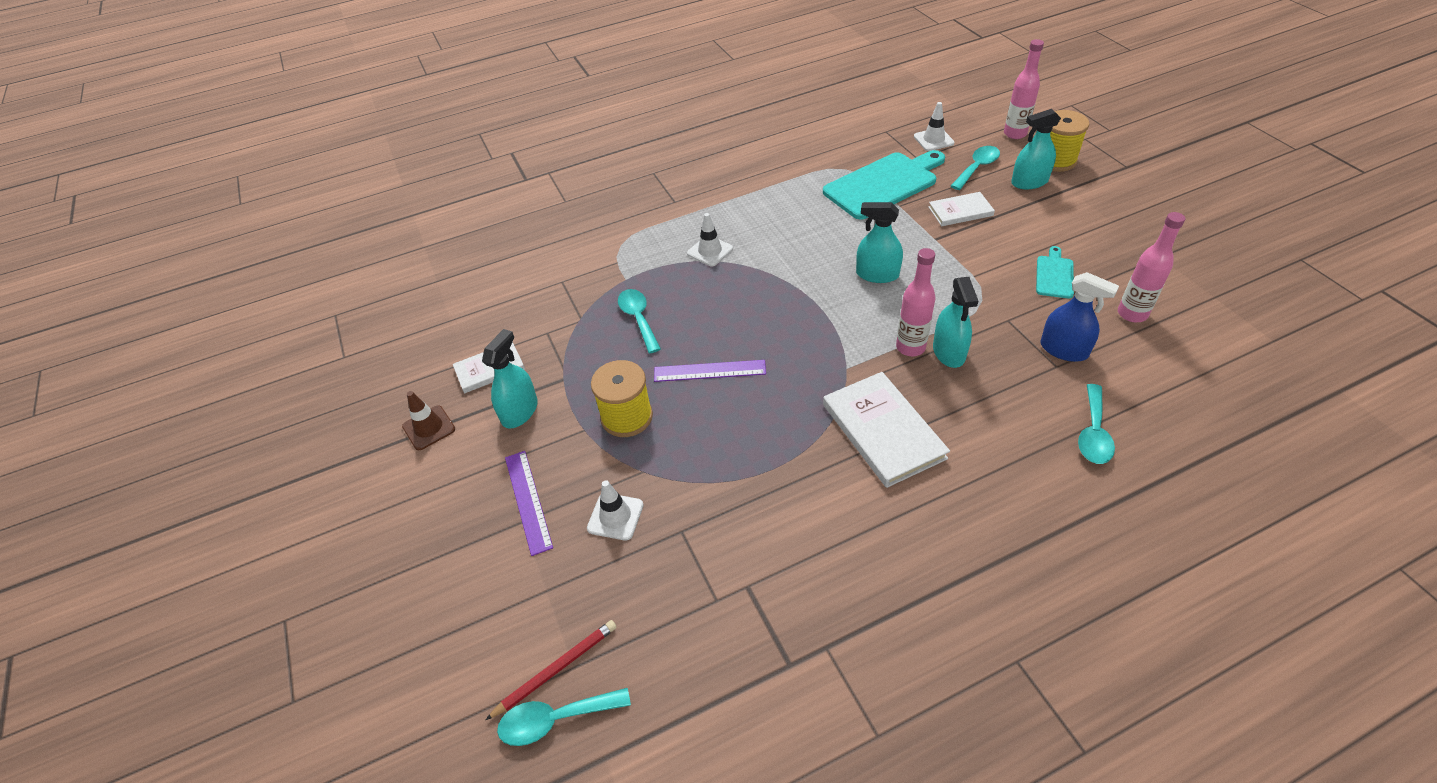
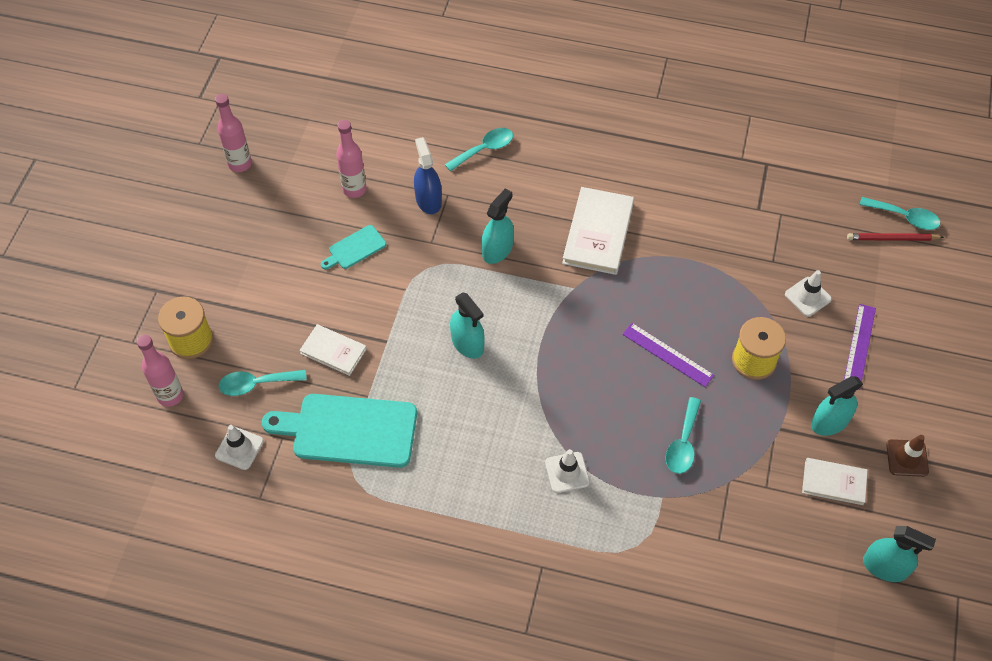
camera: 145 degrees left, 10 degrees up
(910, 347) = (516, 271): pink bottle -> pink bottle (240, 164)
(1029, 182) = (244, 336): turquoise spray bottle -> turquoise spray bottle (884, 567)

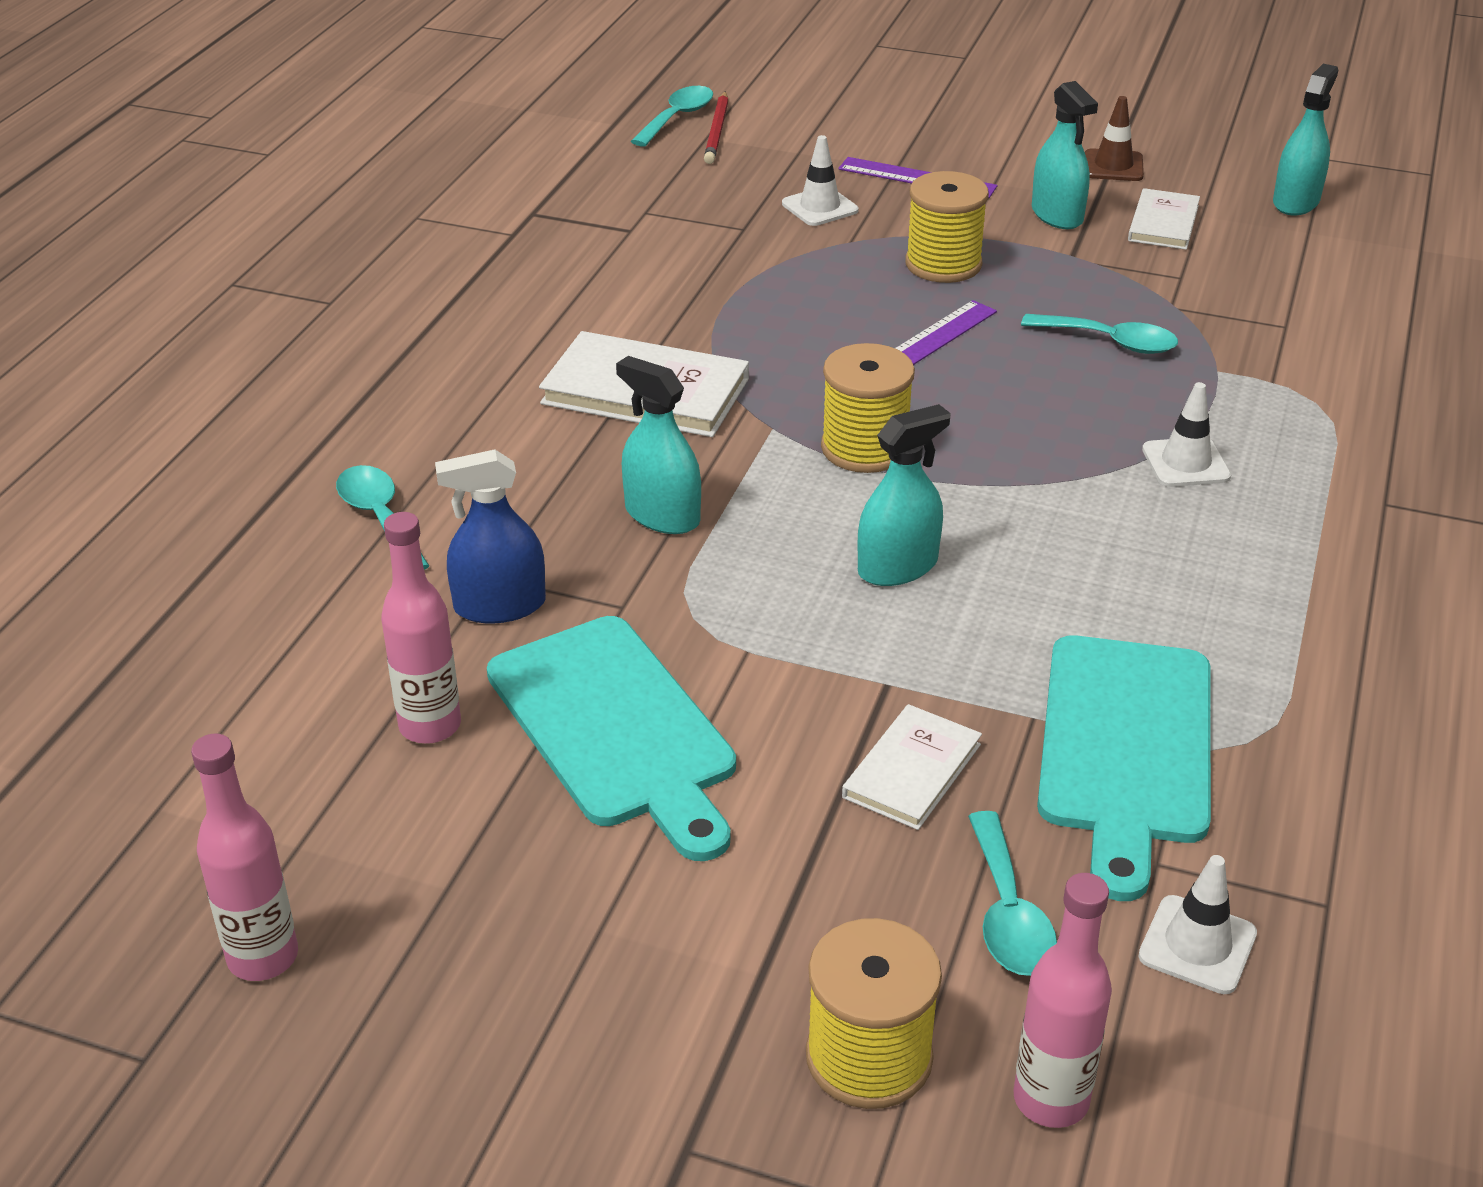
camera: 85 degrees left, 20 degrees down
(355, 248) = (615, 728): turquoise cutting board -> turquoise cutting board, size x2.06
(561, 327) = (865, 448): none -> yellow spool

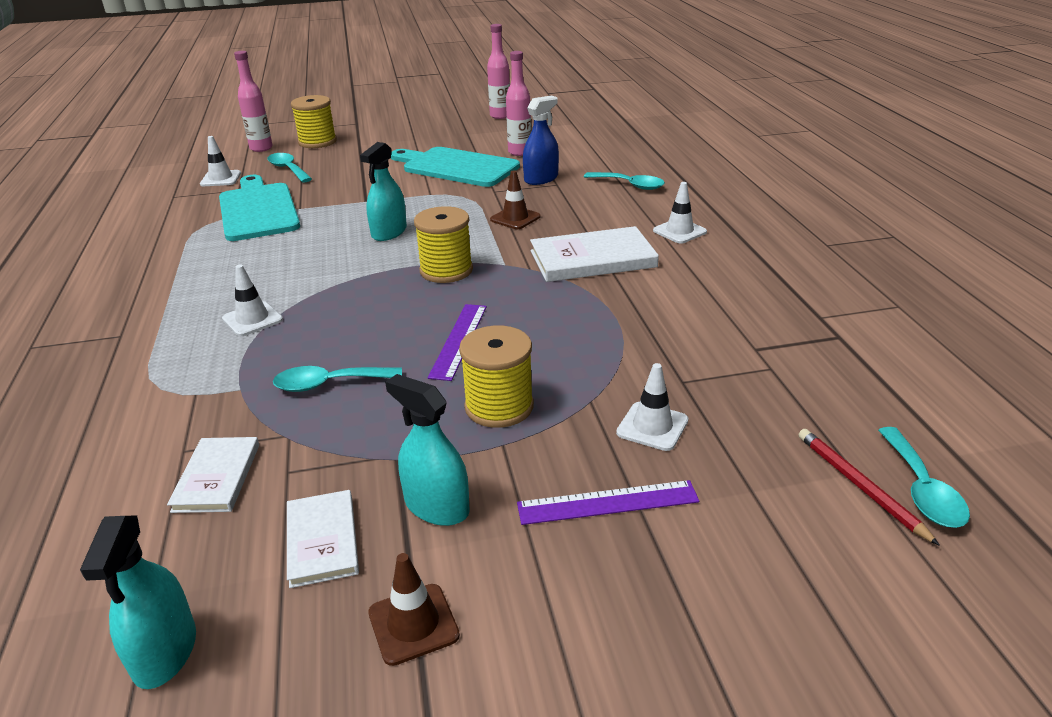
camera: 150 degrees right, 5 degrees down
(465, 391) = (679, 231): none -> white traffic cone
(662, 515) = (515, 218): turquoise spray bottle -> brown traffic cone
(912, 771) = (340, 185): white book -> white book (217, 477)

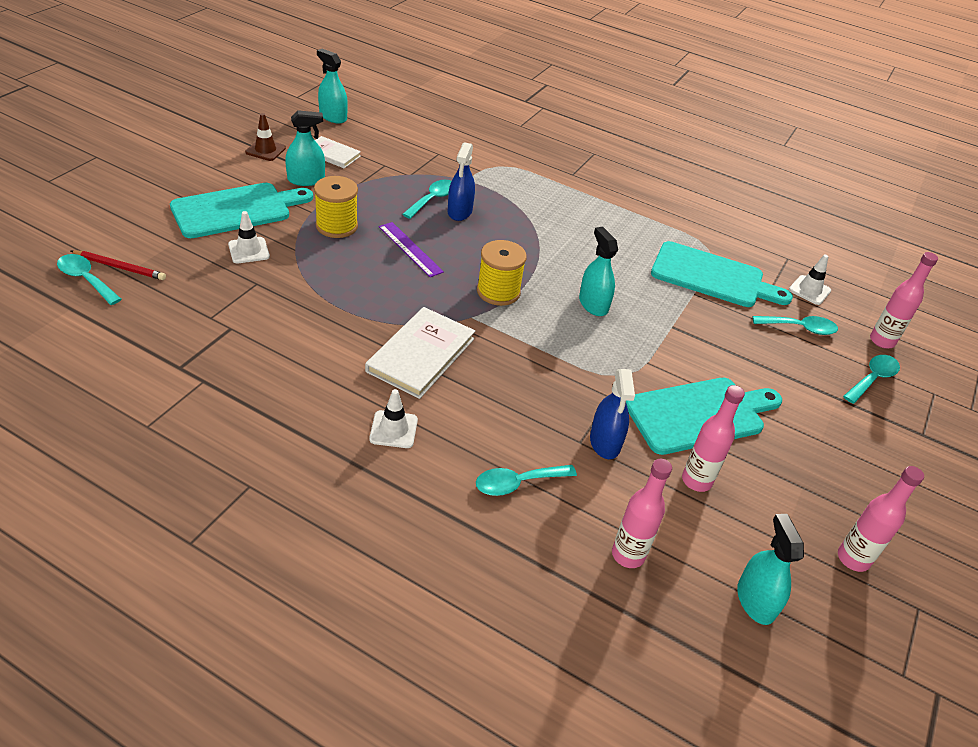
camera: 125 degrees right, 10 degrees up
(217, 477) = (407, 152): white book -> none
(252, 319) = (534, 209): white traffic cone -> none
(317, 142) = (872, 379): yellow spool -> turquoise spoon
(330, 354) = (460, 211): none -> blue spray bottle
(515, 218) = (539, 370): brown traffic cone -> none
(574, 124) = (755, 601): none -> turquoise spray bottle
(607, 503) = (236, 210): purple ruler -> turquoise cutting board
(611, 149) = (628, 555): none -> pink bottle

